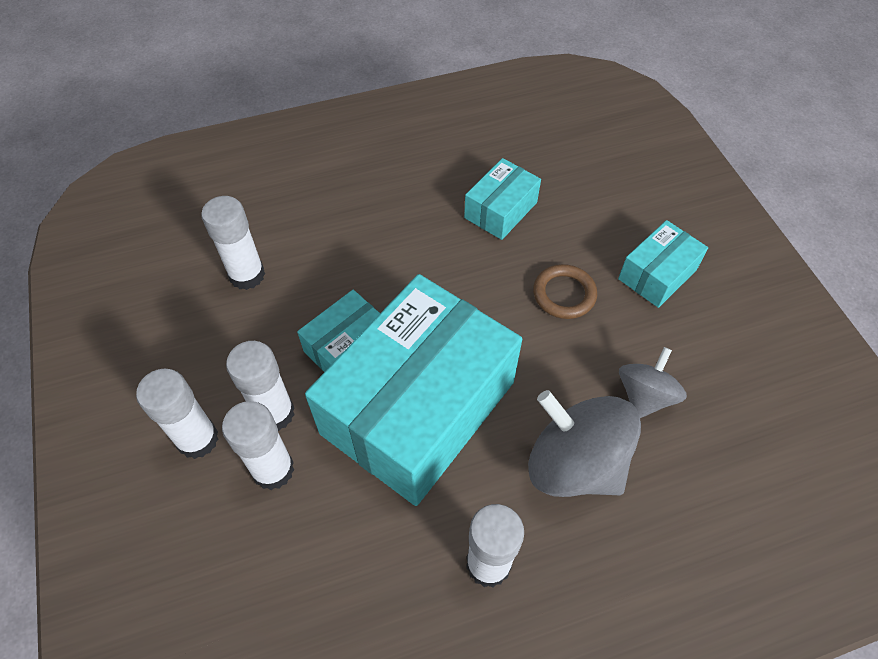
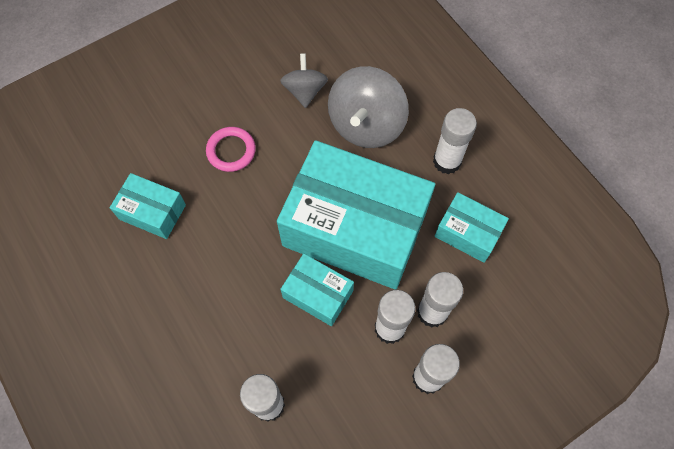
camera: 105 degrees left, 10 degrees up
(564, 294) = (231, 151): brown ring -> pink ring
(644, 396) = (305, 91): grey spinning top -> grey spinning top turned 75 degrees clockwise
(657, 274) = (198, 92): turquoise box -> turquoise box (468, 233)

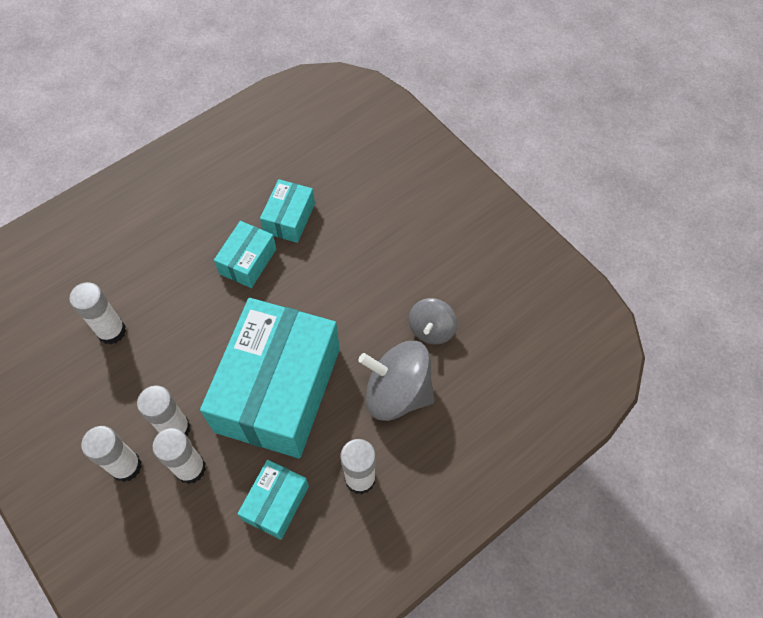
camera: 85 degrees right, 5 degrees down
(231, 151) = (355, 272): pink ring -> none
(305, 91) = (431, 329): grey spinning top -> grey spinning top turned 120 degrees clockwise
(318, 294) = (210, 362): turquoise box -> turquoise box (248, 261)

